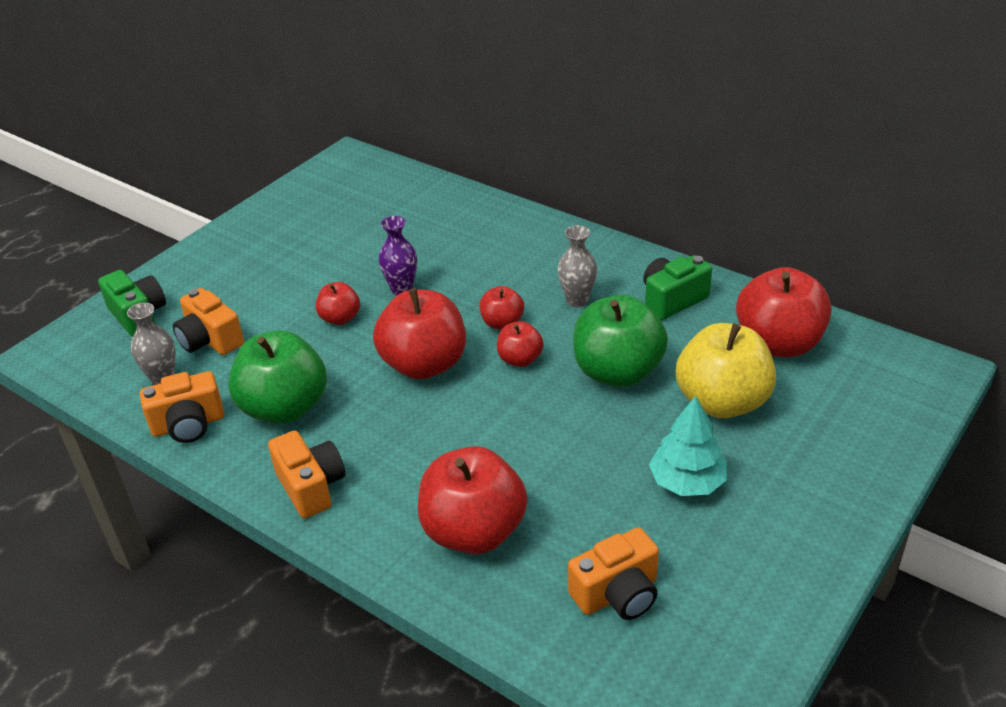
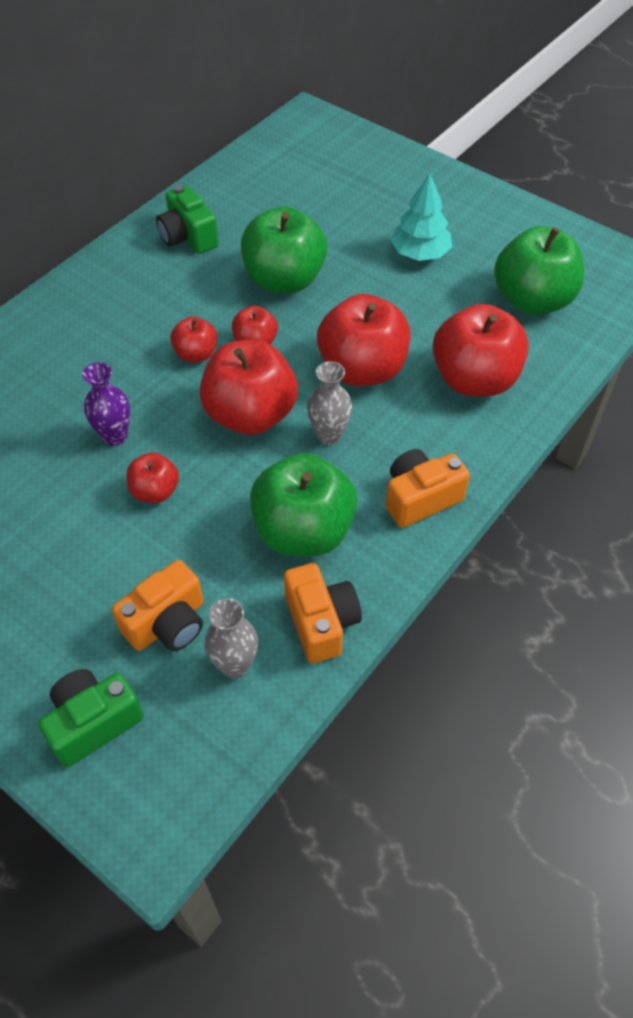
camera: 90 degrees left, 15 degrees up
(577, 300) = (172, 299): grey vase -> grey vase (329, 435)
(617, 594) = (532, 300): orange camera -> green apple
(722, 402) = (330, 224): yellow apple -> none
(778, 344) = (263, 185): red apple -> red apple (362, 369)

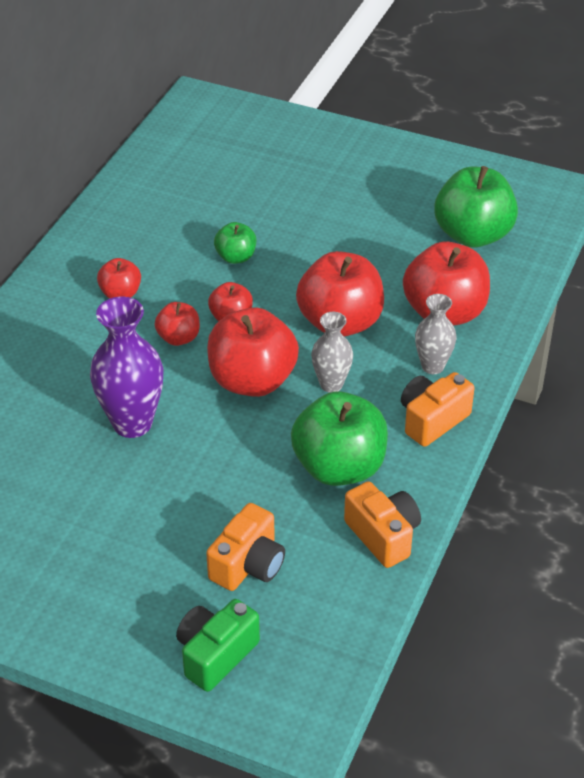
camera: 15 degrees left, 10 degrees down
(115, 436) = (132, 423): purple vase -> purple vase, size x1.68
(155, 491) = (190, 462): red apple -> red apple (120, 293)
(188, 237) = (125, 234): green camera -> none
(235, 665) = (321, 584): grey vase -> grey vase (432, 366)
(284, 280) = (236, 257): green apple -> green apple, size x0.51
(420, 253) = (355, 211): turquoise tree -> none

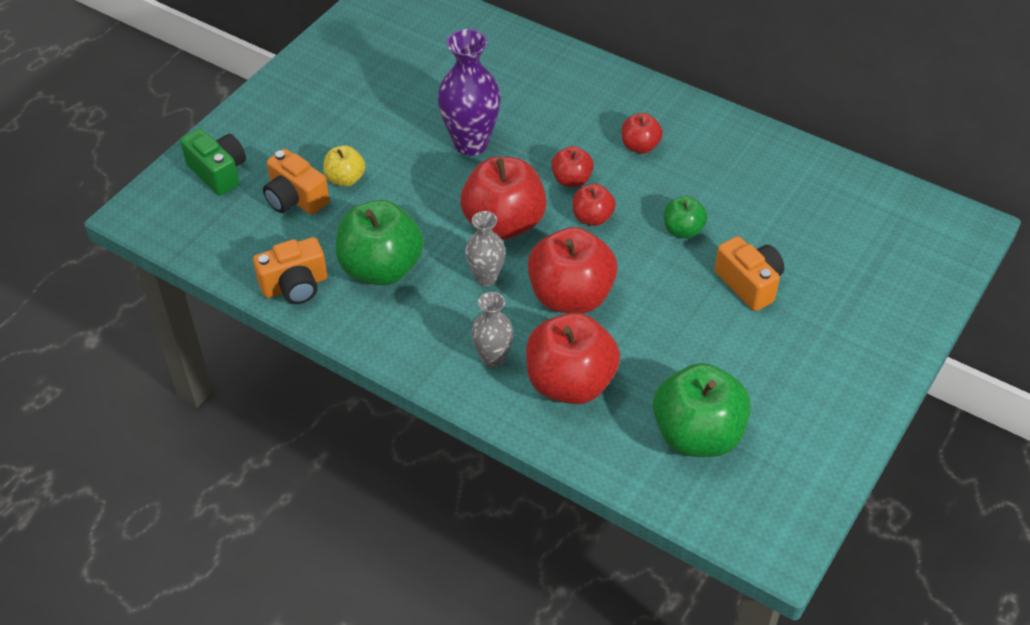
camera: 100 degrees right, 5 degrees up
(207, 524) = (345, 179): none -> yellow apple
(432, 420) = (420, 344): orange camera -> orange camera (749, 284)

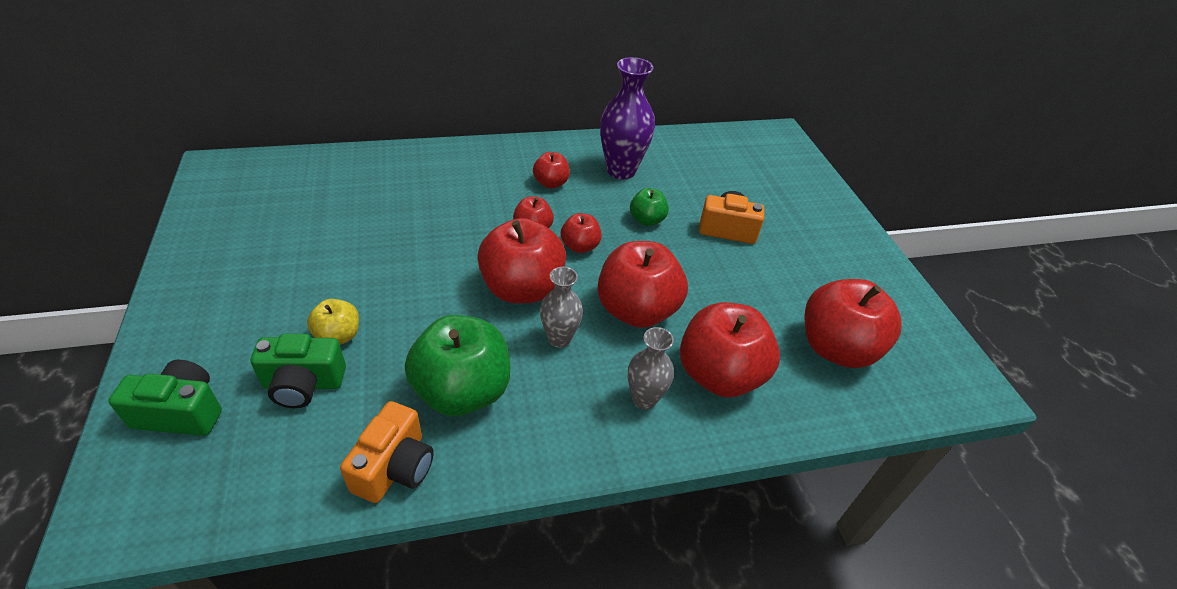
camera: 50 degrees left, 5 degrees down
(295, 199) = (303, 384): orange camera -> green camera
(471, 143) = (423, 245): purple vase -> purple vase (621, 170)
(697, 435) = (836, 348): green apple -> red apple

